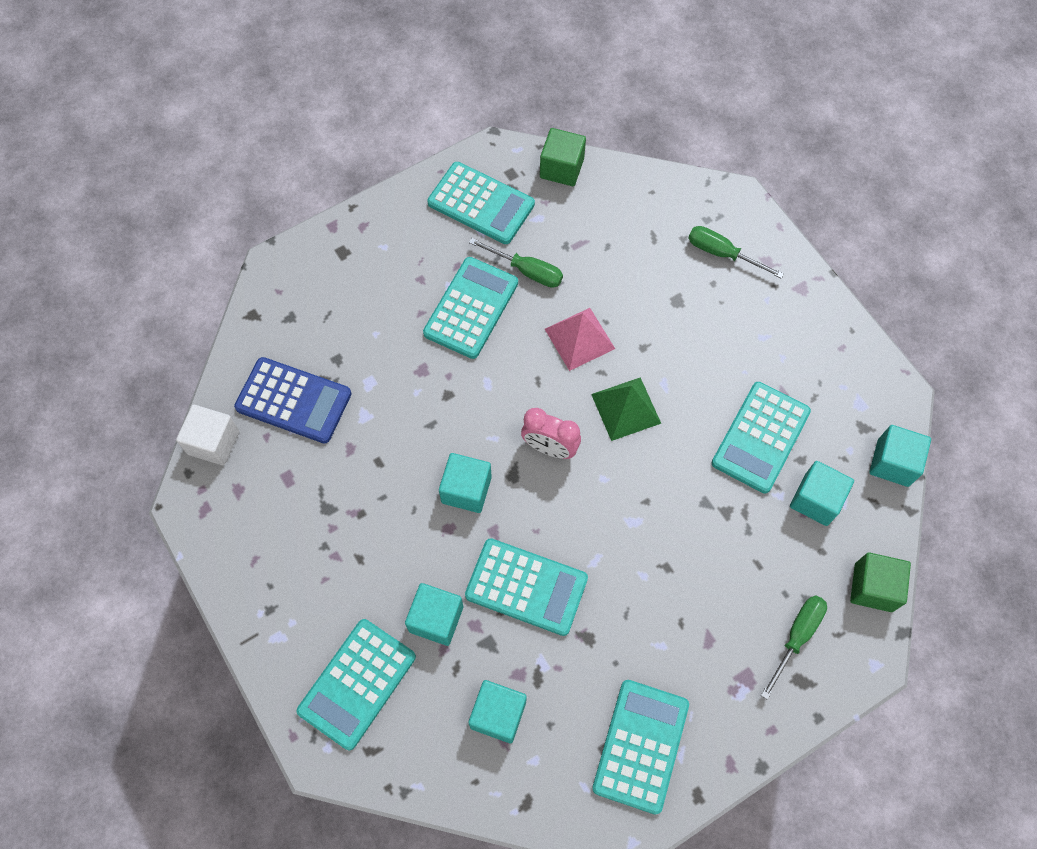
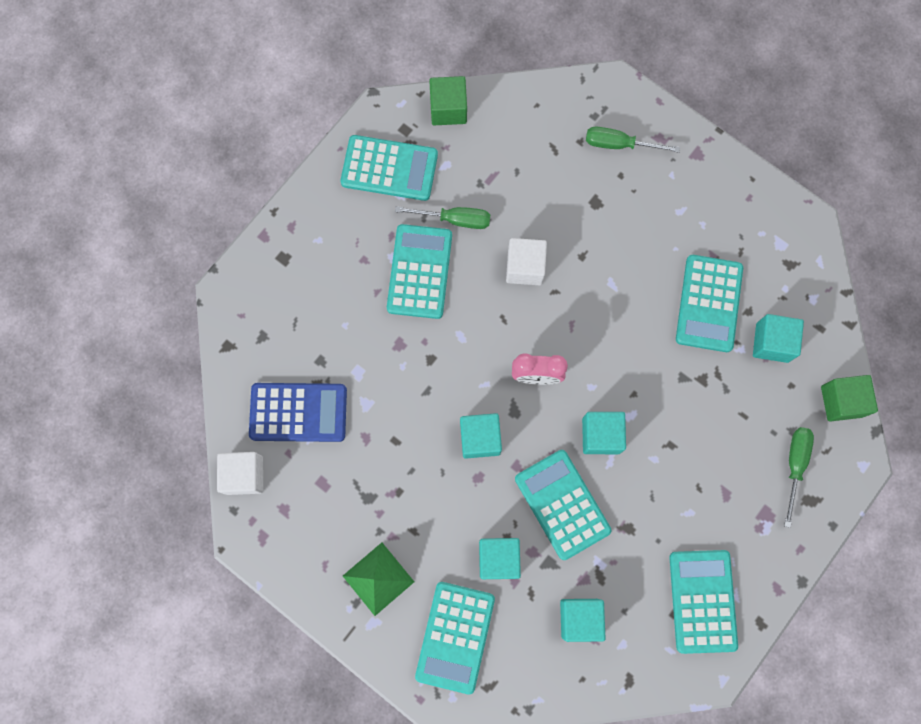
camera: 20 degrees left, 10 degrees up
(526, 587) = (562, 504): turquoise calculator -> turquoise calculator turned 120 degrees counterclockwise
(579, 338) = (525, 267): pink pyramid -> white cube
(625, 408) = (587, 317): green pyramid -> green pyramid (378, 578)
(893, 463) = (823, 287): turquoise cube -> turquoise cube (601, 435)

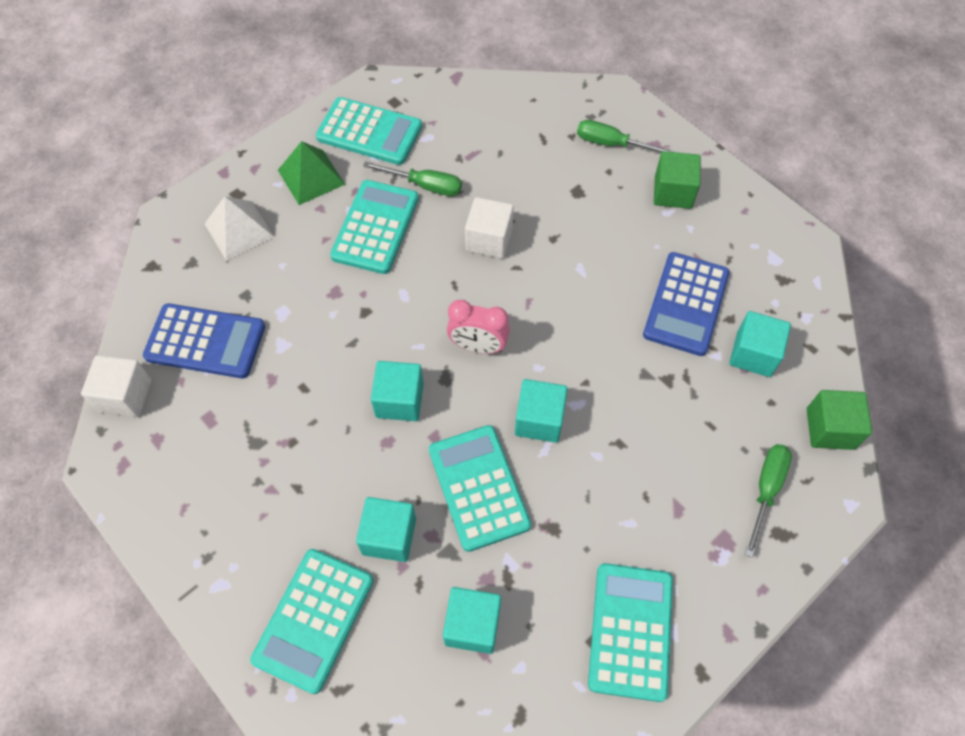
camera: 10 degrees right, 15 degrees down
(296, 296) = (239, 230): none -> white pyramid
(378, 578) = (241, 534): green pyramid -> green pyramid (311, 177)
(448, 109) = (442, 91): green cube -> green cube (673, 192)
(708, 303) = (686, 304): turquoise calculator -> blue calculator

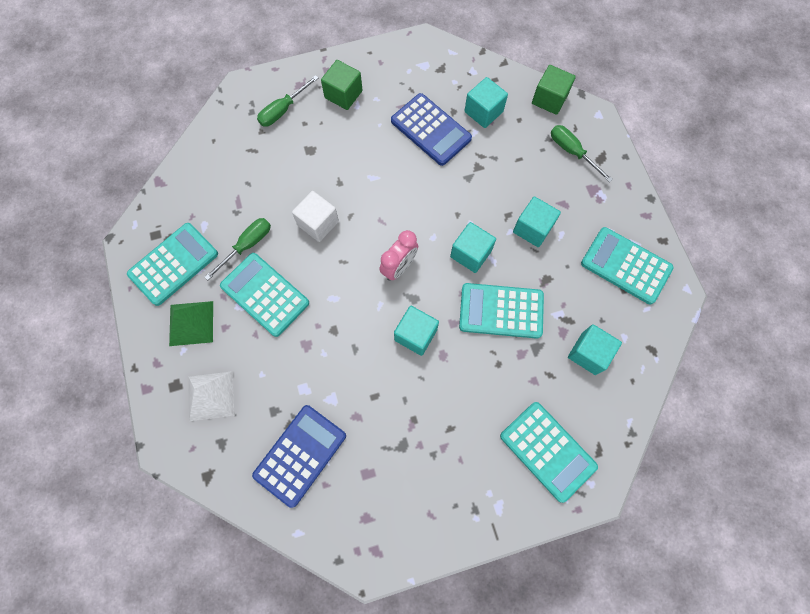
camera: 65 degrees left, 10 degrees up
(125, 395) = (317, 532): white cube -> none
(389, 536) = (510, 381): turquoise cube -> turquoise cube (532, 228)

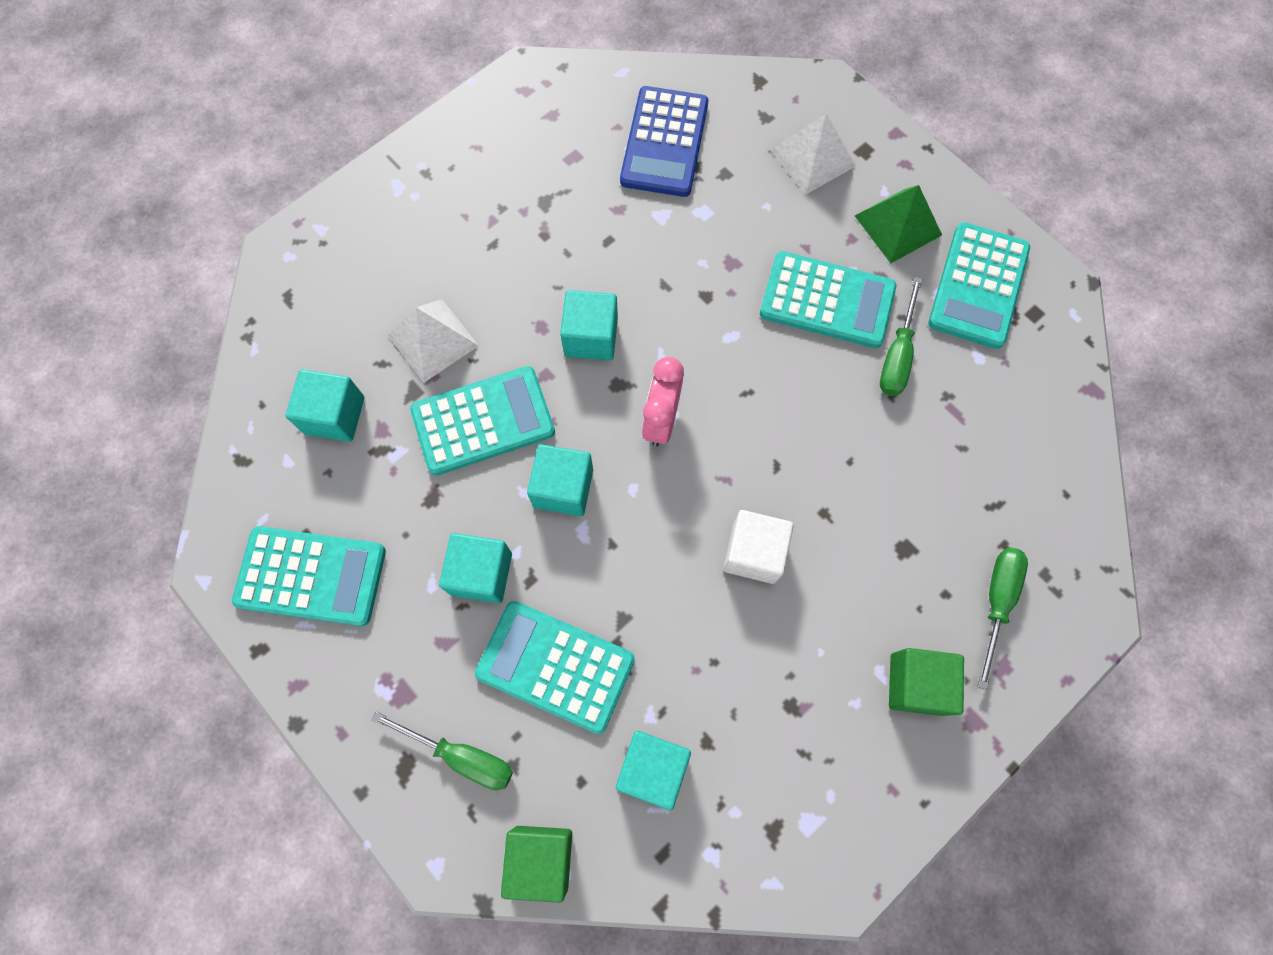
camera: 155 degrees right, 0 degrees up
(318, 223) = (817, 433): white cube -> white cube (754, 553)
(430, 130) = (728, 683): blue calculator -> none
(513, 376) = (433, 340): none -> white pyramid
(547, 451) = (356, 270): turquoise calculator -> turquoise calculator (555, 666)

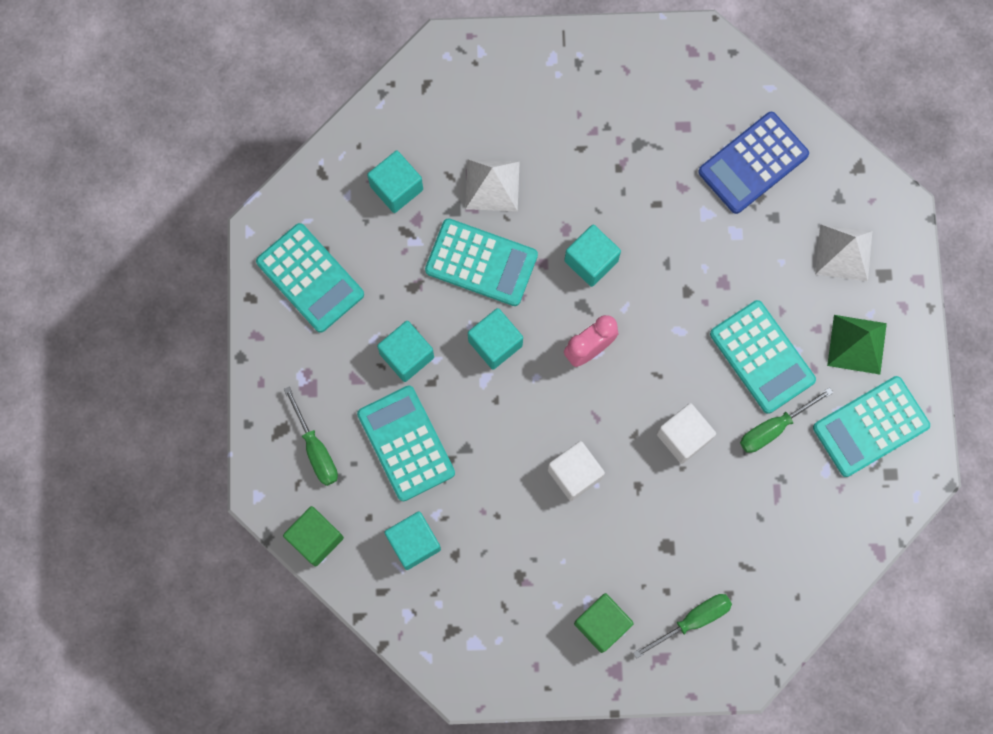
camera: 40 degrees right, 5 degrees up
(824, 430) = (683, 437): none -> white cube

